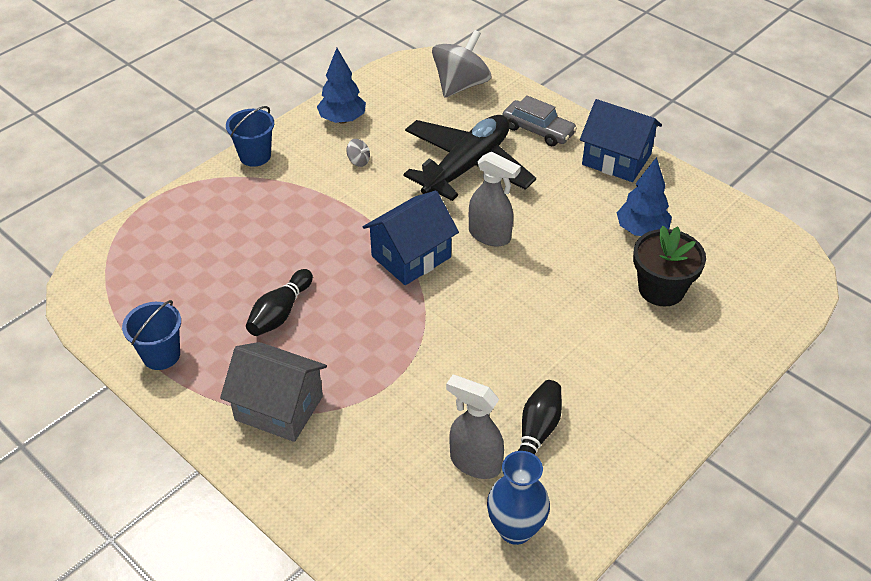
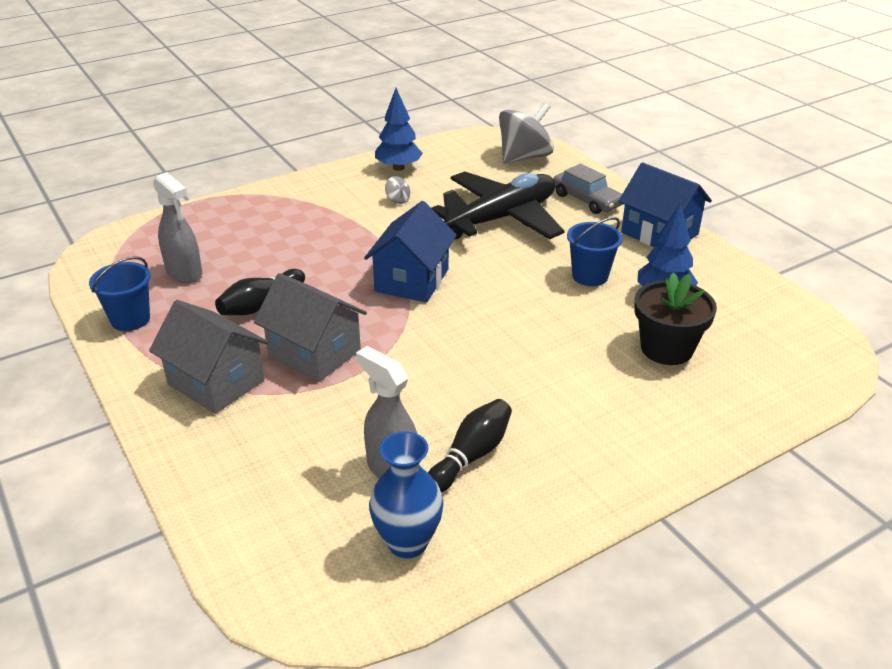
camera: 15 degrees right, 10 degrees down
(255, 156) = (303, 183): blue bucket -> blue bucket (590, 276)
(355, 357) = (314, 353): none -> grey house
(411, 256) = (412, 280): blue house -> blue house turned 45 degrees counterclockwise
(490, 236) = (500, 275): grey spray bottle -> grey spray bottle (184, 273)

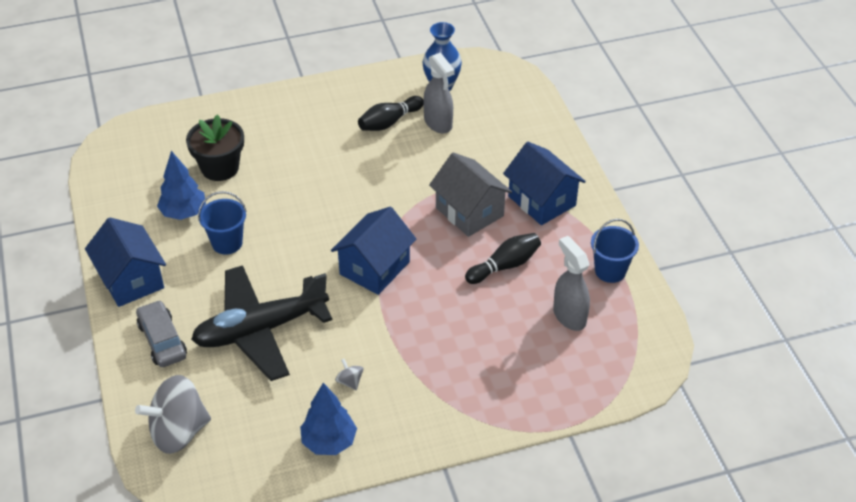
camera: 165 degrees left, 10 degrees up
(216, 382) = (542, 201): grey house -> blue house

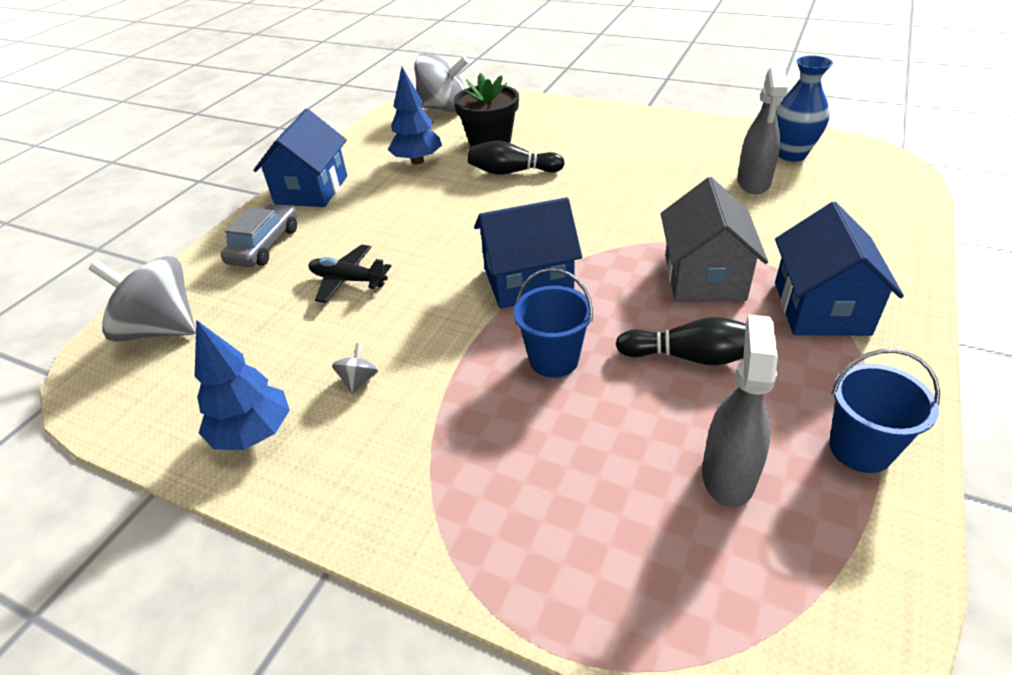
camera: 45 degrees right, 5 degrees down
(138, 149) = (444, 108): none -> grey spinning top
(227, 243) = (420, 197): blue bucket -> blue bucket (554, 359)
(260, 330) = (348, 280): black plane -> black plane, size x0.48
(389, 122) = (696, 164): black bowling pin -> black bowling pin (512, 172)

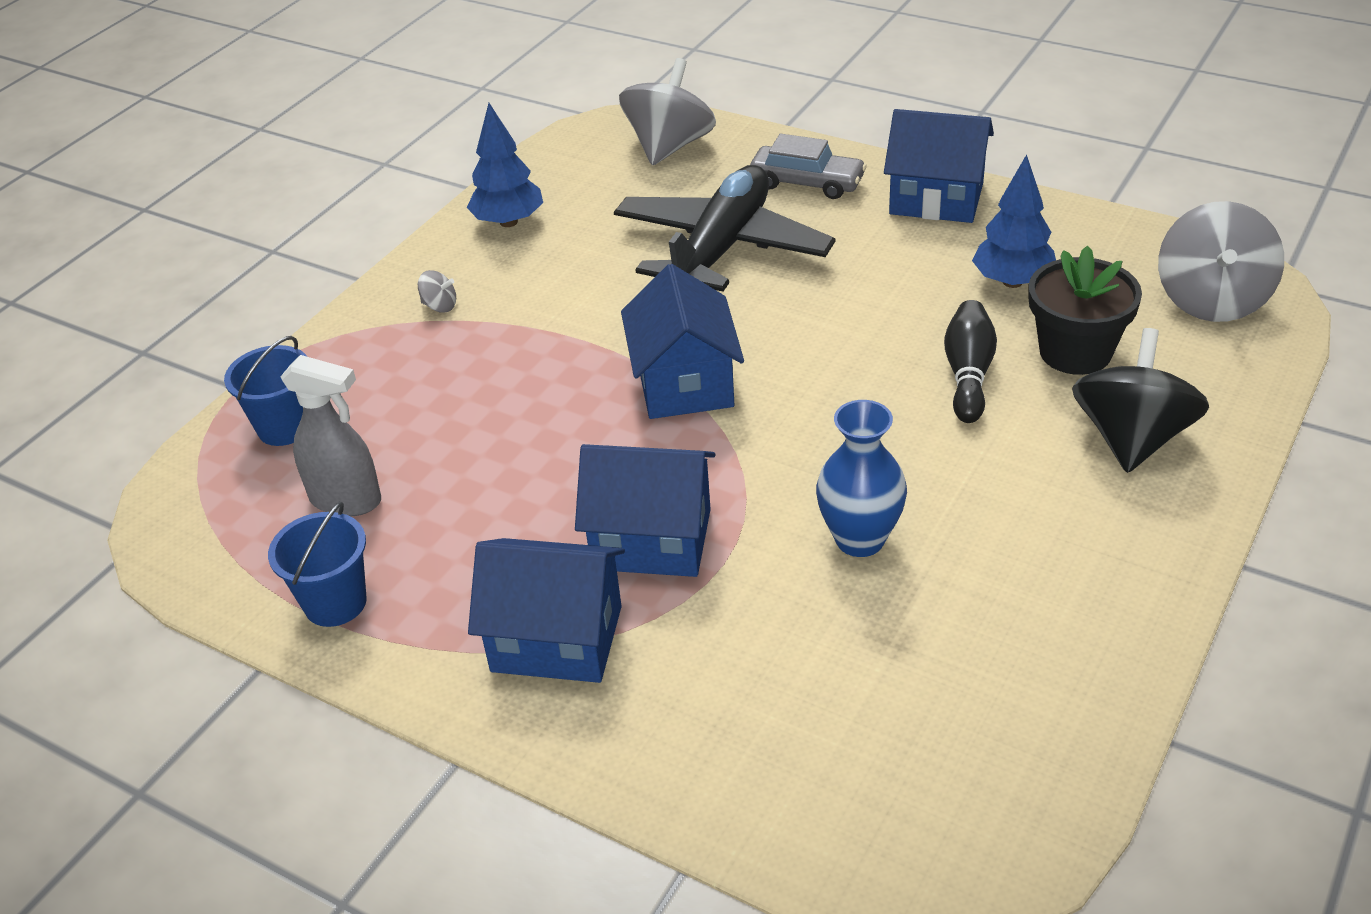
camera: 95 degrees right, 0 degrees up
(348, 280) = (721, 249): black plane -> black plane, size x2.08
(359, 381) = (554, 272): grey spinning top -> grey spinning top (440, 306)
(554, 359) = (540, 397): blue bucket -> blue bucket (285, 427)
(564, 127) = (1131, 438): none -> black spinning top
(691, 357) = (509, 502): black bowling pin -> none
(704, 277) = (652, 539): grey house -> blue house
(753, 183) = (899, 649): grey spray bottle -> none
(791, 154) = (1002, 731): blue vase -> blue vase (860, 539)

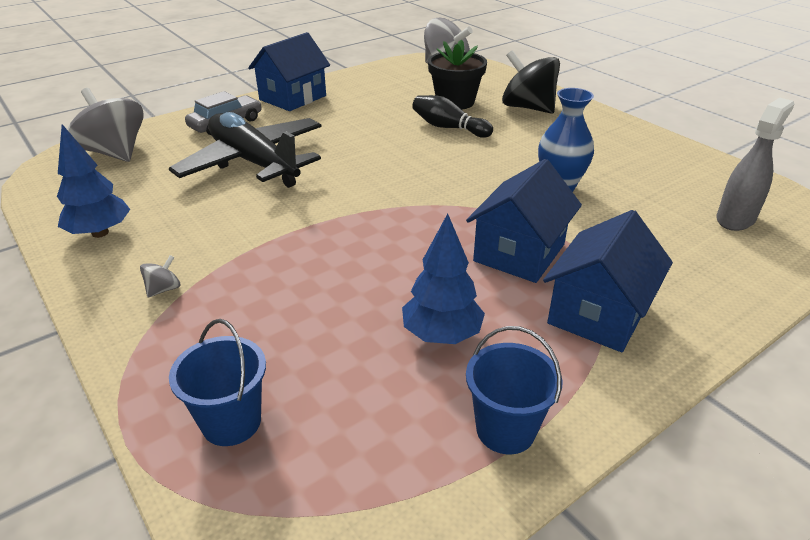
camera: 70 degrees left, 5 degrees down
(346, 500) = (373, 396): grey spray bottle -> grey spray bottle (735, 219)
(684, 383) = (375, 206): blue house -> none
(1012, 282) = (386, 100): blue tree -> blue tree (441, 334)

